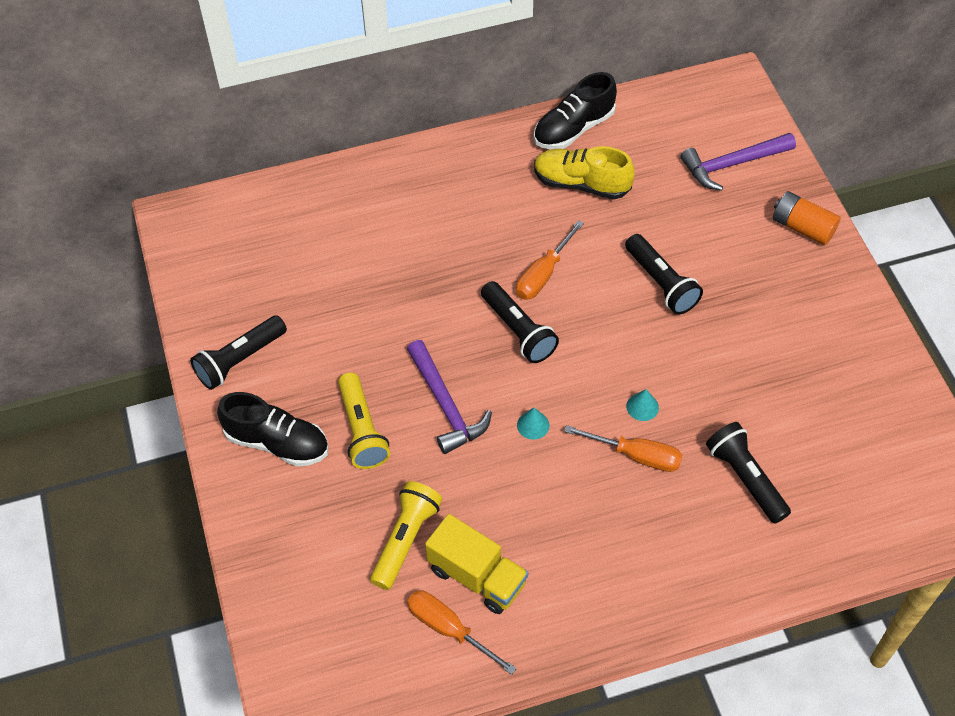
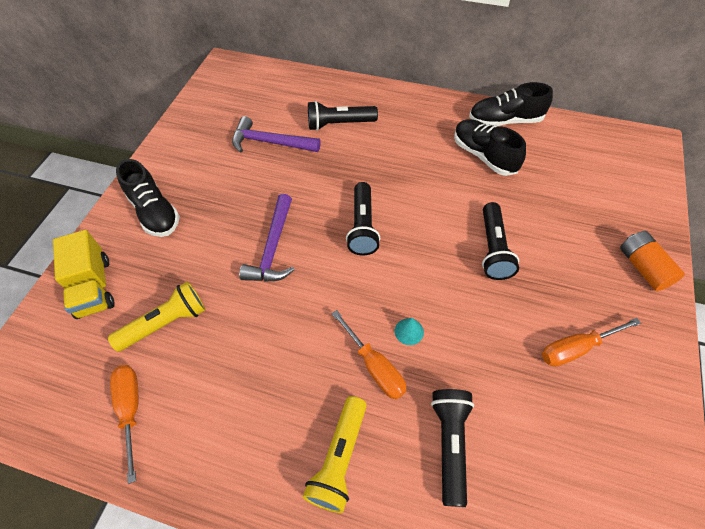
camera: 35 degrees right, 0 degrees up
(240, 360) = (182, 154): black flashlight -> black flashlight (339, 124)
(362, 430) = (208, 233): yellow flashlight -> yellow flashlight (339, 458)
(477, 576) = (185, 383): yellow truck -> yellow truck (94, 287)
(533, 425) = (318, 296): turquoise cone -> none
(543, 274) = (411, 199): orange screwdriver -> orange screwdriver (576, 348)
(581, 184) = (484, 156): yellow shoe -> black shoe
(733, 164) = (612, 195): purple hammer -> purple hammer (271, 143)

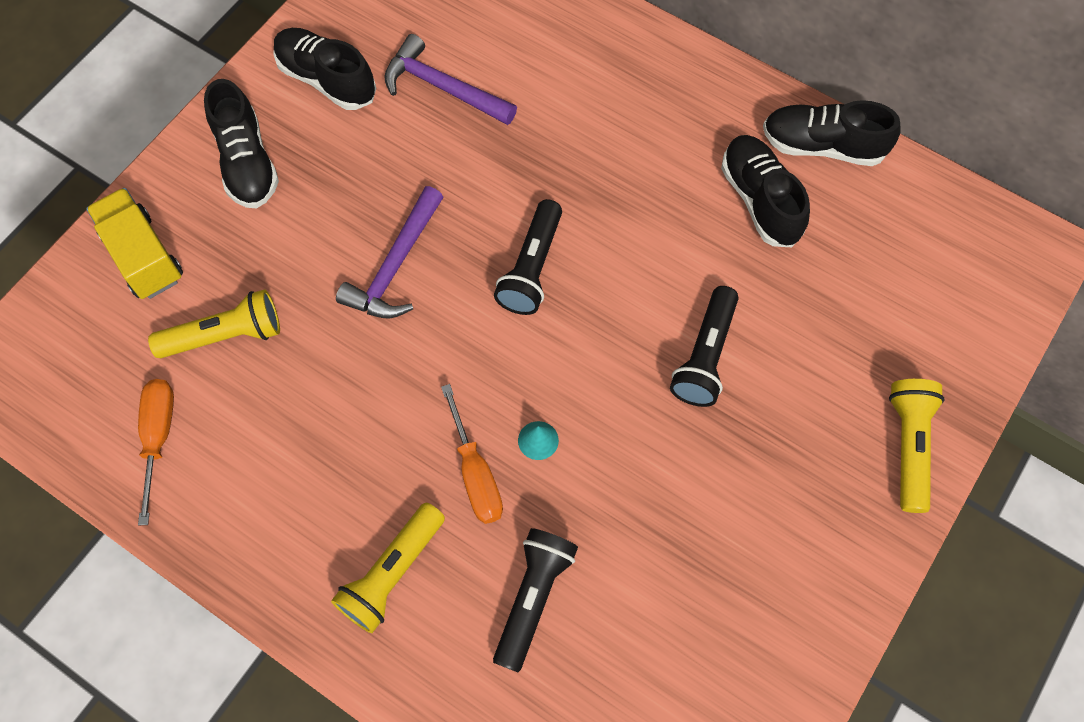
camera: 15 degrees right, 10 degrees up
(94, 287) = (143, 256): yellow truck -> yellow truck turned 150 degrees clockwise
(195, 155) = (326, 79): none -> black shoe
(339, 124) = (558, 82): black flashlight -> none
(576, 348) = (752, 530): orange screwdriver -> none
(643, 268) = (908, 446): orange battery -> yellow flashlight

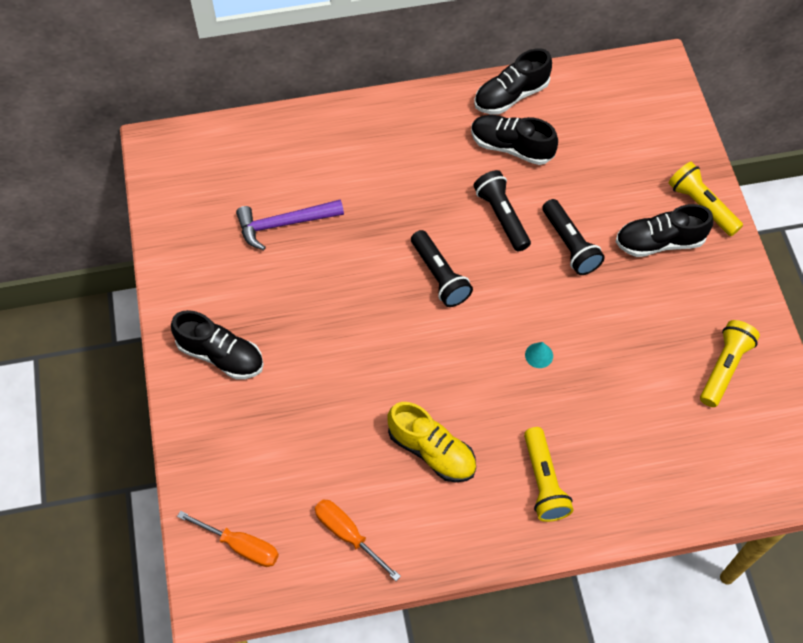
camera: 45 degrees left, 5 degrees down
(143, 256) = (223, 455): yellow truck -> none
(225, 335) = (320, 452): yellow flashlight -> yellow flashlight (724, 368)
(323, 434) = (432, 451): none -> yellow shoe
(326, 79) = (212, 273): black shoe -> black shoe (659, 242)
(396, 265) = (369, 336): purple hammer -> none
(475, 473) = (527, 398): orange screwdriver -> orange screwdriver (240, 545)
(533, 598) = (620, 428): black flashlight -> black flashlight (502, 217)

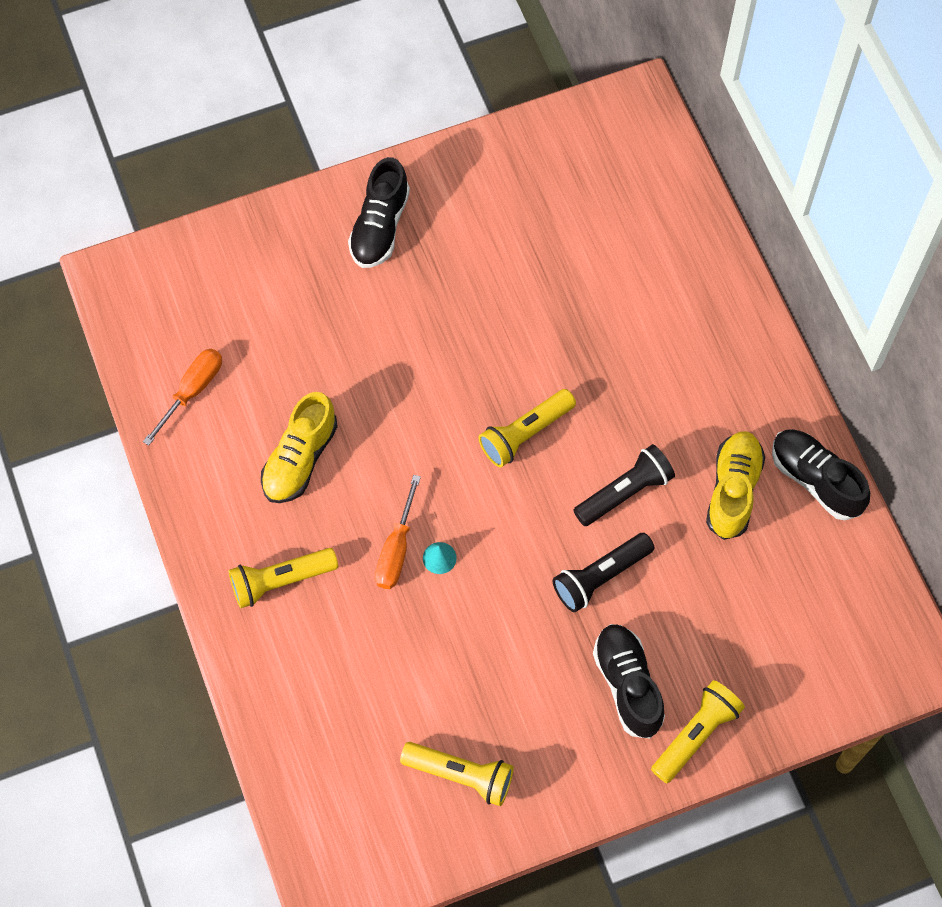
camera: 80 degrees right, 5 degrees up
(240, 545) = (167, 292): orange screwdriver -> orange screwdriver (396, 549)
(284, 224) = (561, 255): purple hammer -> none
(439, 276) = (525, 433): black flashlight -> yellow flashlight
(511, 147) = (733, 490): black shoe -> yellow shoe

